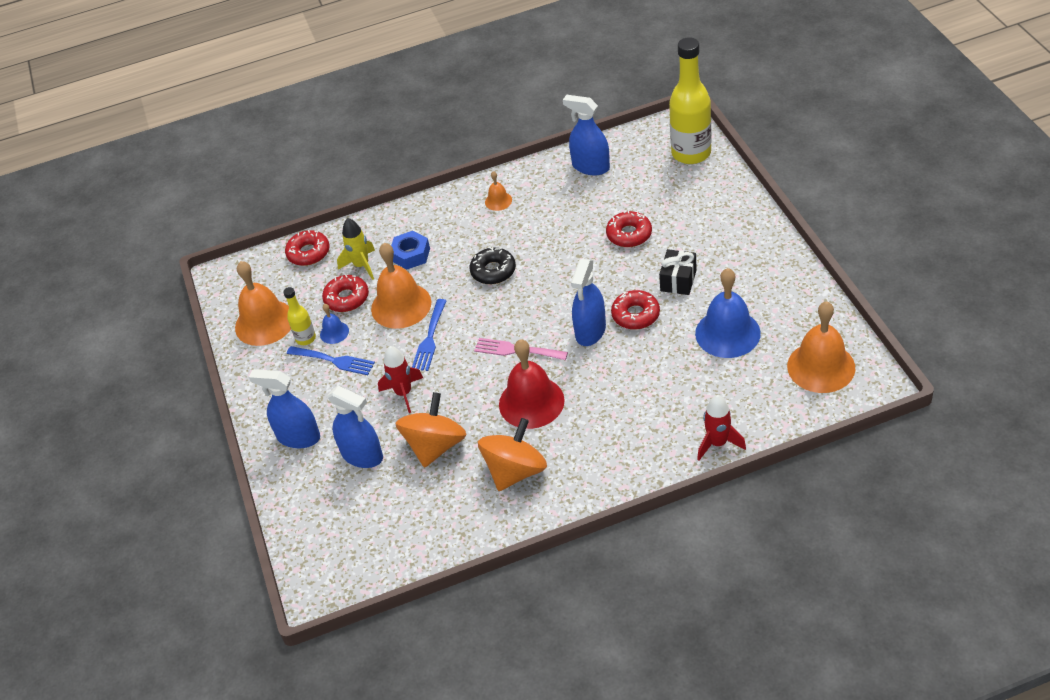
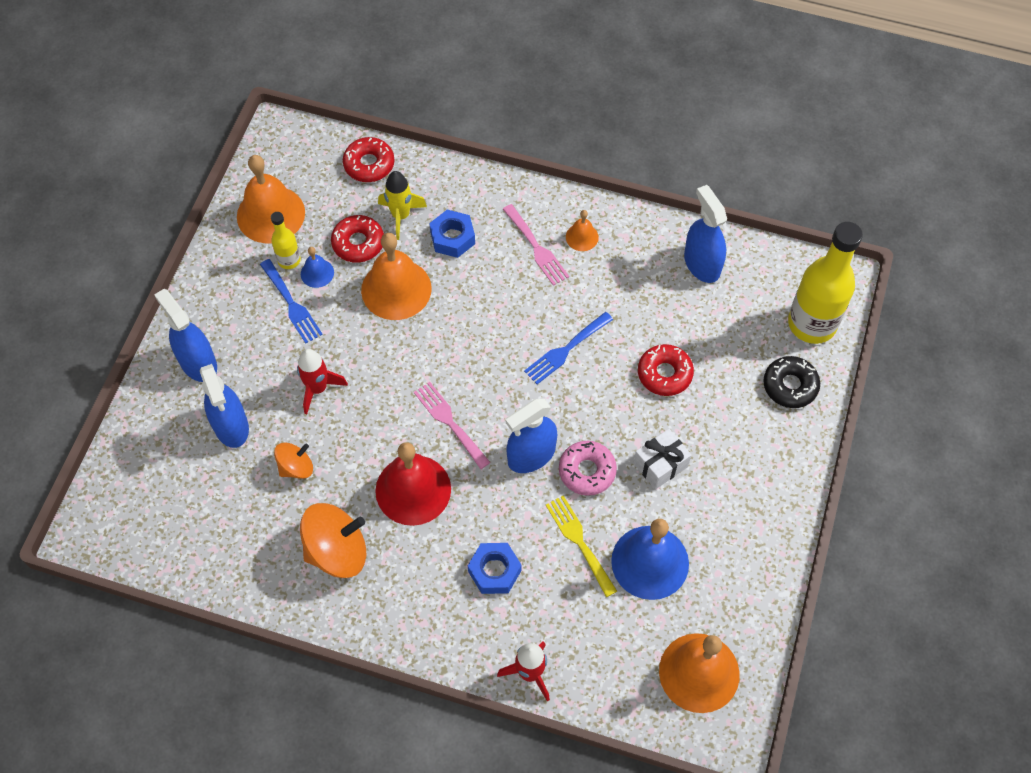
camera: 30 degrees right, 15 degrees up
(430, 338) = (389, 346): blue fork -> blue fork (566, 349)
(435, 446) = (296, 467): orange spinning top -> orange spinning top, size x0.57
(474, 225) = (536, 247): none -> pink fork
(493, 271) = (507, 316): black donut -> black donut (790, 386)
(634, 407) = (494, 571): none -> blue nut
(635, 315) = (587, 471): red donut -> pink donut
(672, 354) = (579, 542): none -> yellow fork
(678, 280) = (660, 465): black gift -> white gift

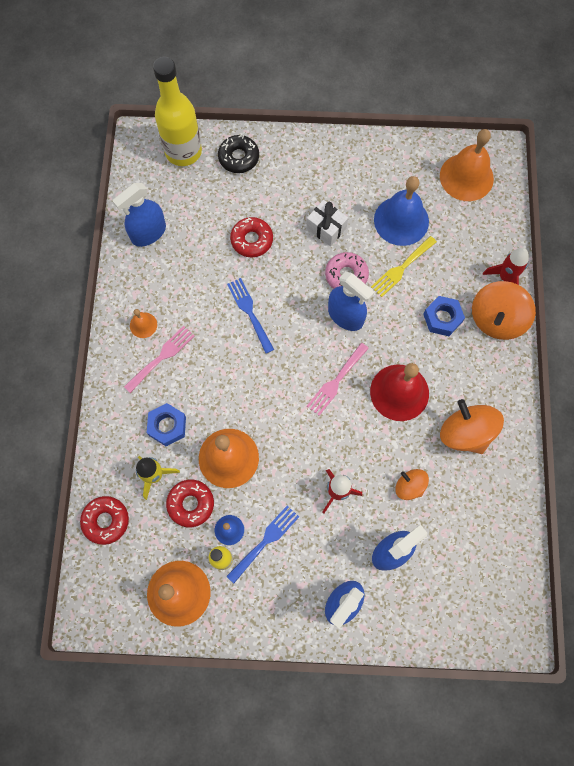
camera: 105 degrees left, 10 degrees up
(473, 640) = (496, 319): none -> orange spinning top
(566, 349) = (250, 312): blue fork -> blue fork turned 150 degrees counterclockwise

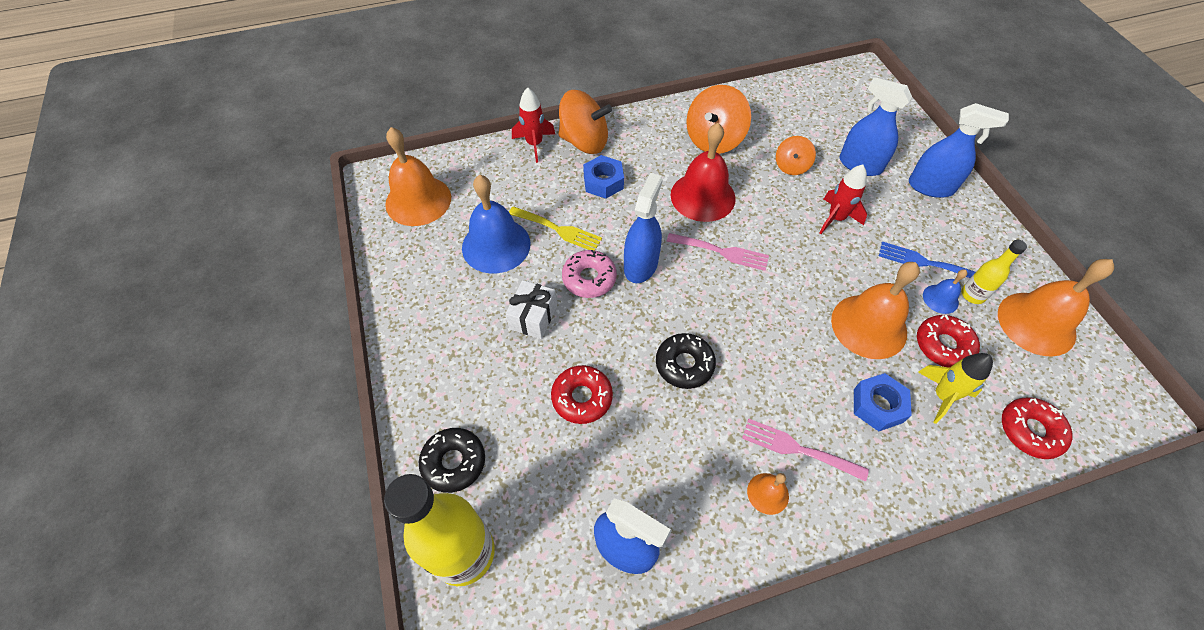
camera: 110 degrees left, 15 degrees down
(250, 312) = (684, 364): blue fork -> black donut

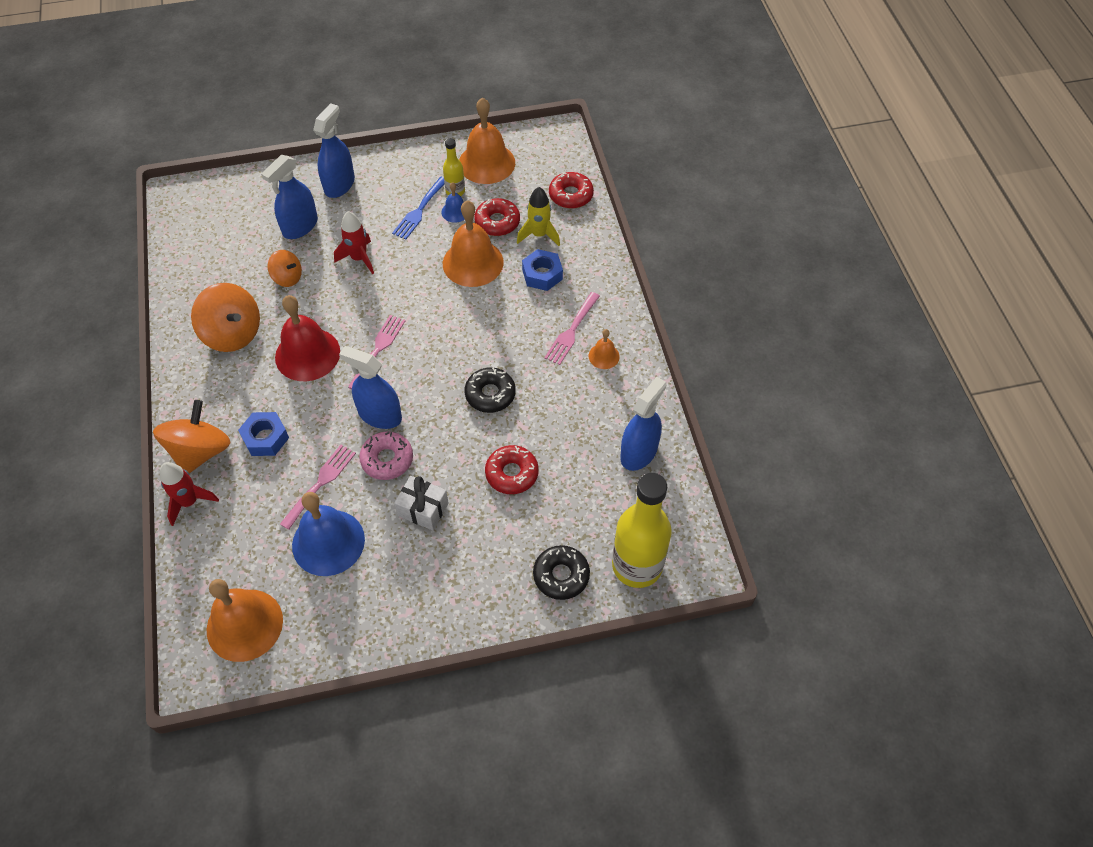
camera: 85 degrees left, 0 degrees up
(558, 229) = (320, 484): yellow fork -> pink fork

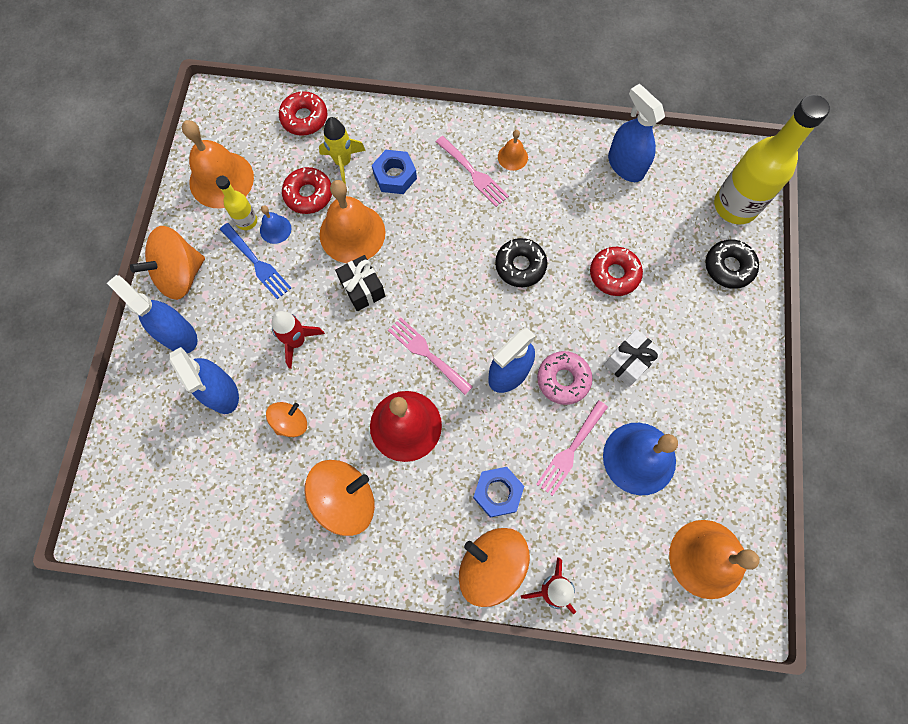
camera: 70 degrees left, 15 degrees up
(320, 484) = (571, 450): pink fork -> pink fork turned 105 degrees counterclockwise
(391, 168) = (180, 274): none -> orange spinning top
(423, 286) = (362, 288): none -> black gift

